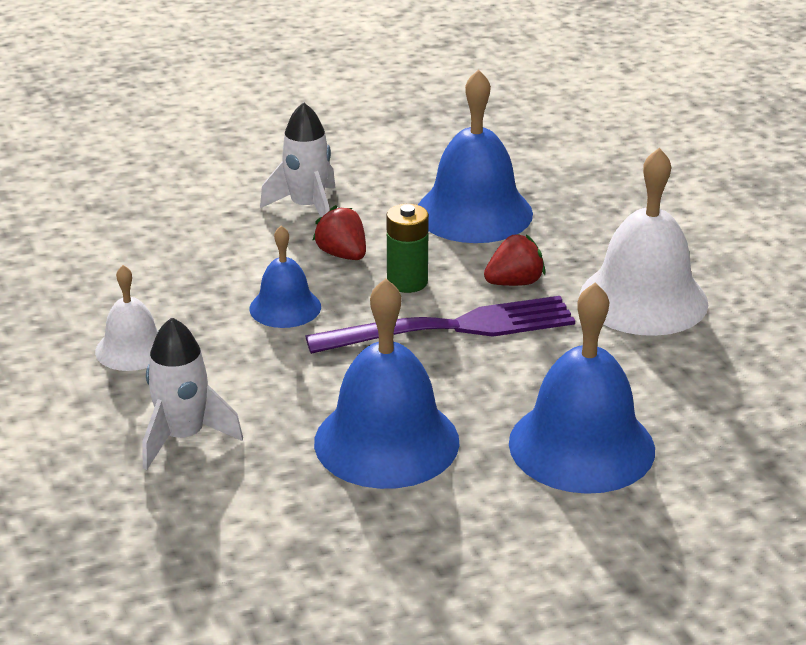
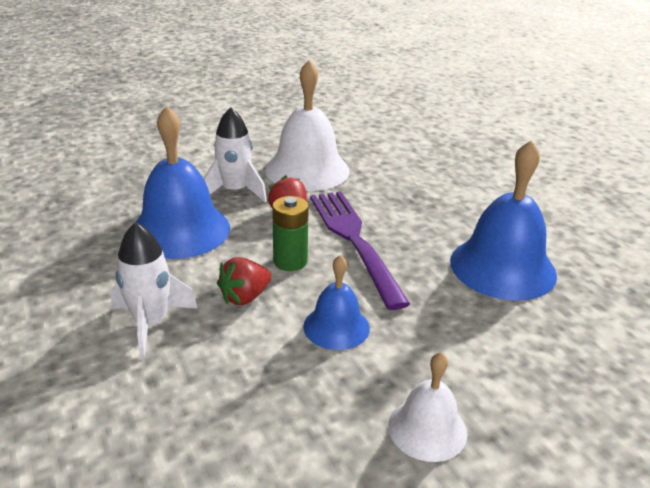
camera: 95 degrees left, 0 degrees up
(183, 437) = (548, 373): white rocket -> white rocket (235, 191)
(581, 445) = (472, 196): blue bell -> none

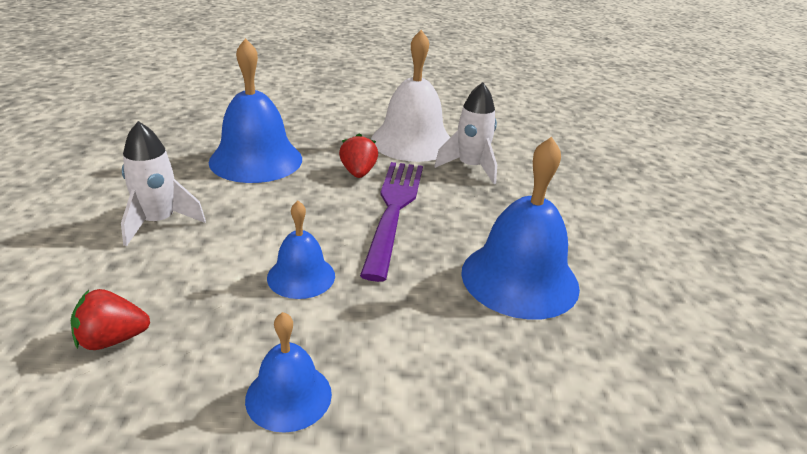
camera: 25 degrees right, 0 degrees up
(235, 191) = (331, 143): white rocket -> white rocket (470, 167)
(245, 297) = (251, 226): red strawberry -> red strawberry (112, 339)
(290, 261) = (318, 210): green battery -> none
(427, 429) = (288, 396): white bell -> blue bell

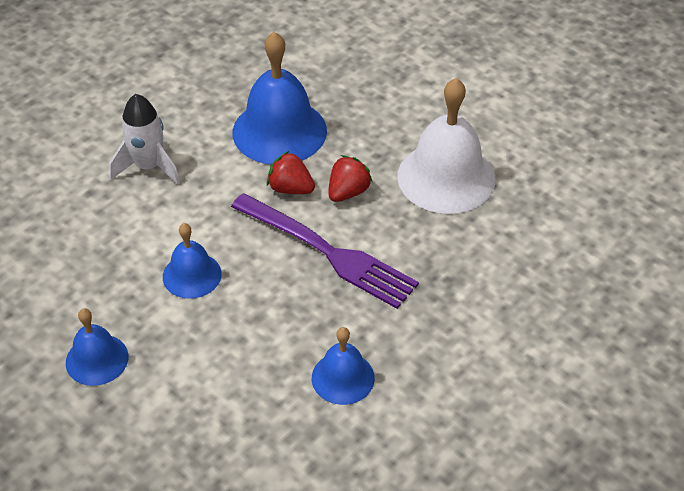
camera: 45 degrees right, 15 degrees up
(112, 339) = (44, 256): red strawberry -> red strawberry (290, 188)
(393, 210) = (327, 252): purple fork -> purple fork turned 75 degrees clockwise
(470, 167) = (460, 241): white rocket -> none
(519, 278) = (343, 378): blue bell -> blue bell, size x0.56

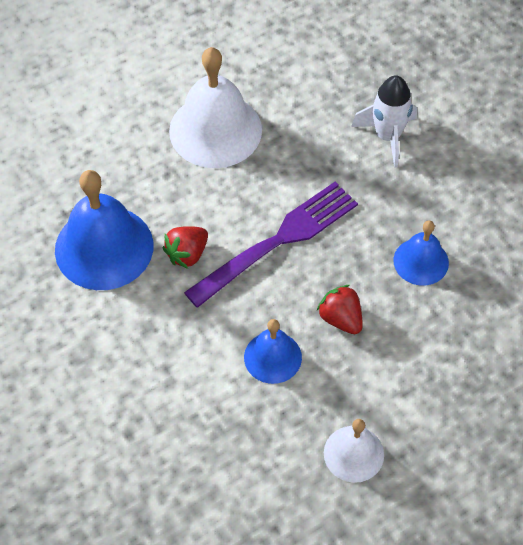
camera: 75 degrees left, 10 degrees up
(97, 359) = (353, 453): blue bell -> white bell
(149, 167) = (112, 373): white rocket -> white rocket (388, 136)
(348, 192) = (208, 209): red strawberry -> red strawberry (341, 319)

